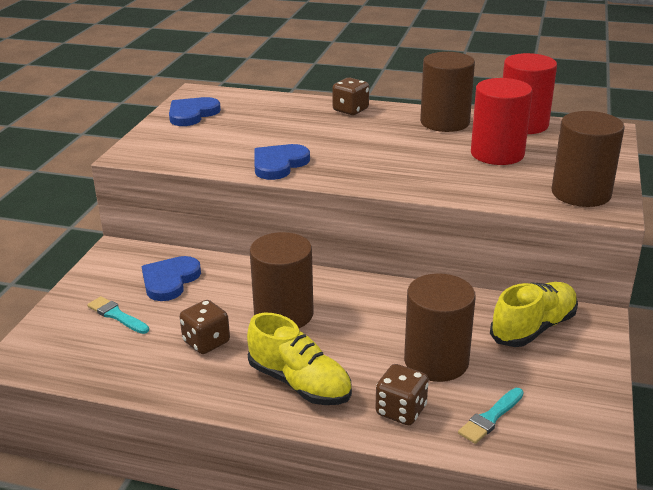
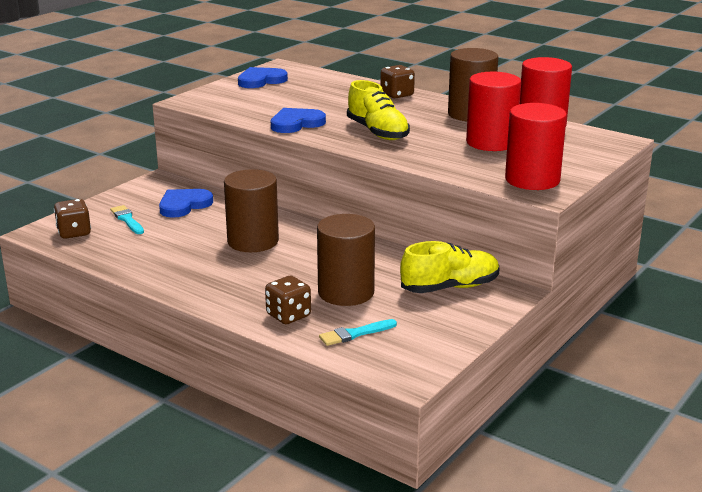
camera: 20 degrees right, 5 degrees down
(206, 342) = (179, 247): brown dice -> brown dice (74, 233)
(299, 383) = (227, 285): yellow shoe -> yellow shoe (377, 132)
(581, 193) = (532, 180): brown cylinder -> red cylinder

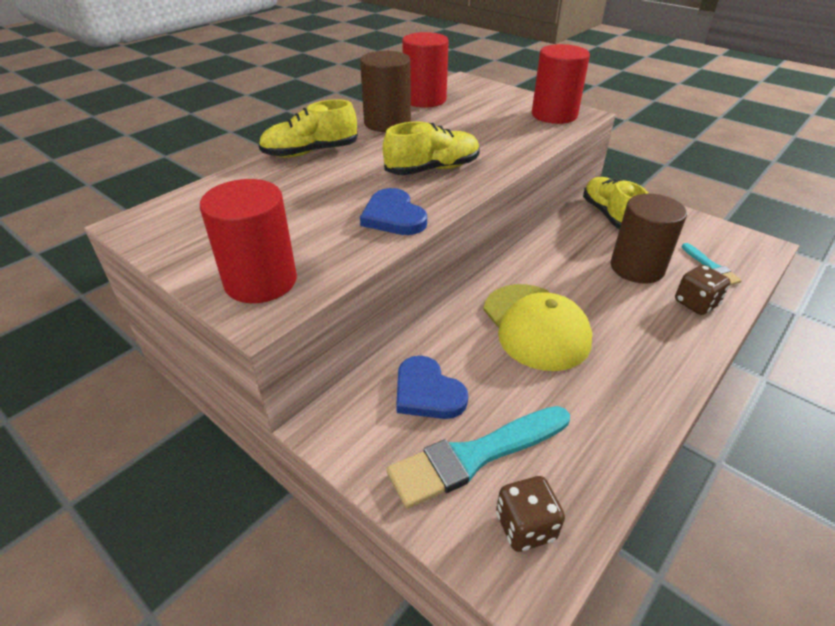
camera: 85 degrees left, 15 degrees up
(127, 220) = (475, 456): turquoise brush -> turquoise brush, size x1.98
(253, 241) = (535, 326): brown cylinder -> yellow cap
(261, 80) = (195, 241): blue heart -> none
(397, 95) = (310, 152): brown dice -> yellow shoe
(491, 142) = (466, 121): red cylinder -> red cylinder (260, 281)

